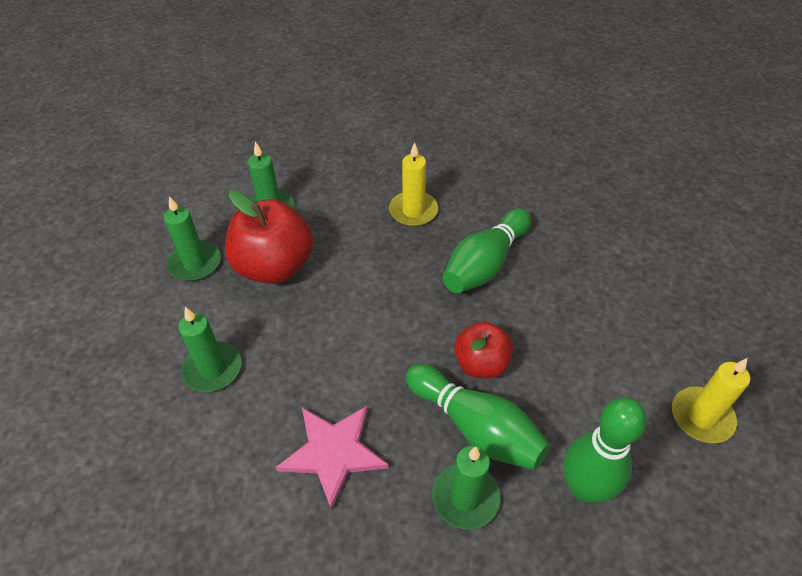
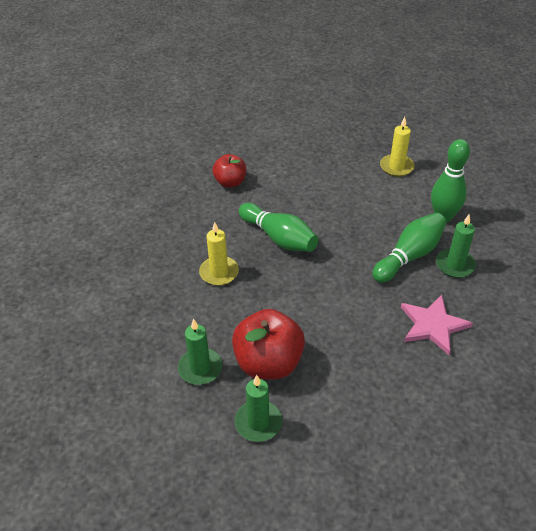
camera: 85 degrees left, 5 degrees down
(212, 369) = (369, 399): green candle -> none
(481, 364) = (363, 249): red apple -> red apple (230, 182)

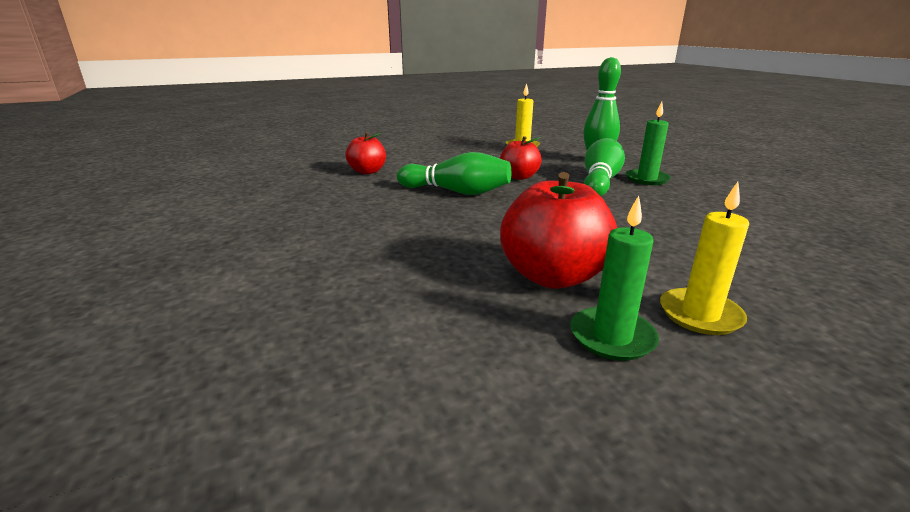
camera: 25 degrees left, 20 degrees down
(200, 368) = (462, 304): green candle -> none
(219, 272) = (409, 223): yellow candle -> yellow candle (700, 315)
(346, 228) = (519, 177): none -> red apple
(432, 325) = (686, 212): pink star -> none

